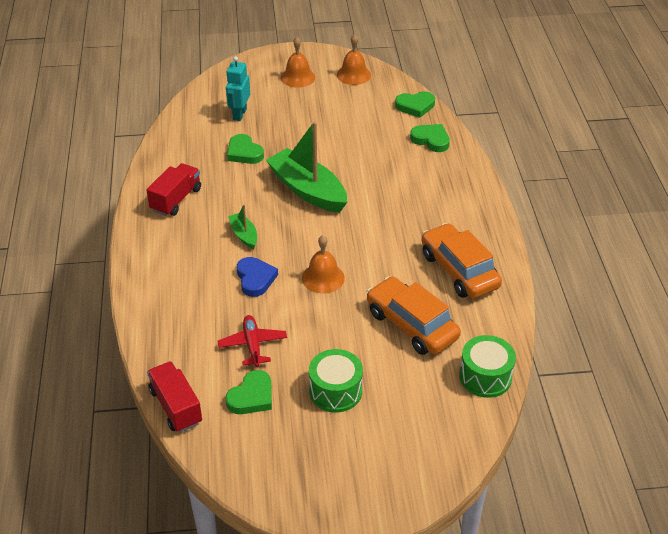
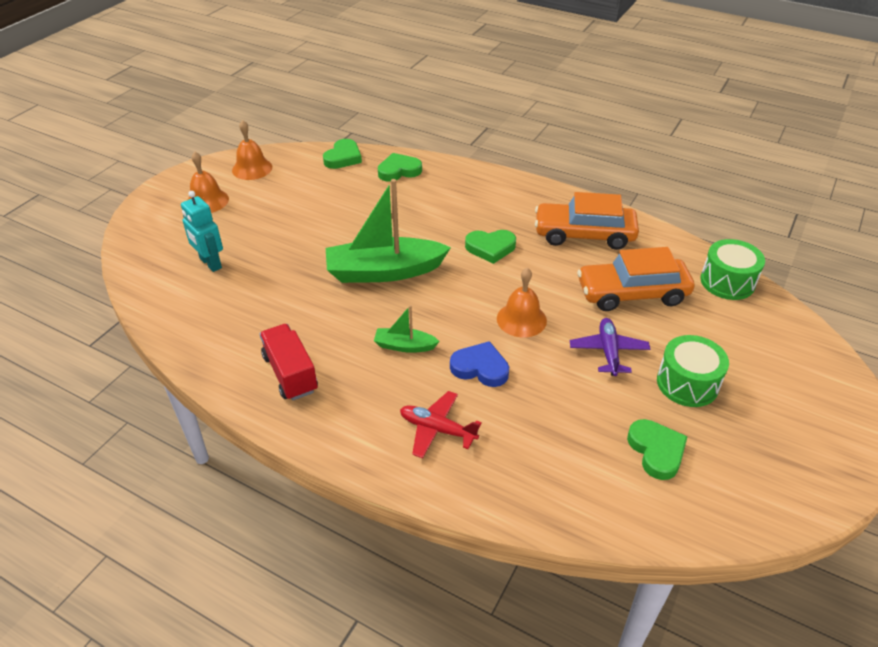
camera: 55 degrees left, 0 degrees up
(176, 407) = (632, 526): red truck -> none
(244, 153) = (276, 288): green heart -> green heart (490, 248)
(252, 345) = (579, 415): red plane -> red plane (437, 429)
(331, 336) = (608, 351): none -> purple plane

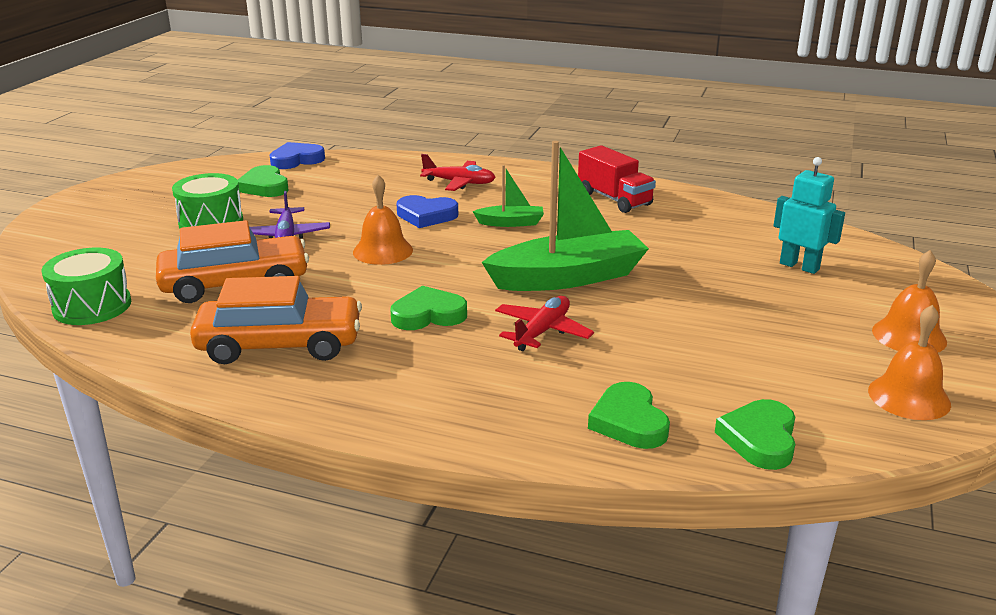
camera: 170 degrees right, 15 degrees down
(399, 171) = (629, 422): green heart -> green heart turned 105 degrees clockwise
(421, 227) = (542, 331): none -> red plane
(636, 521) = (296, 160): none -> blue heart

